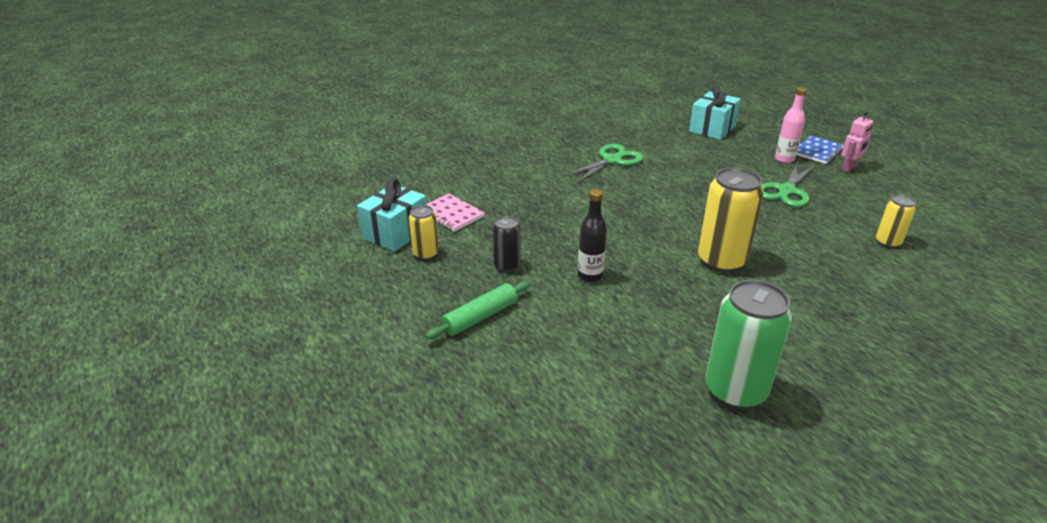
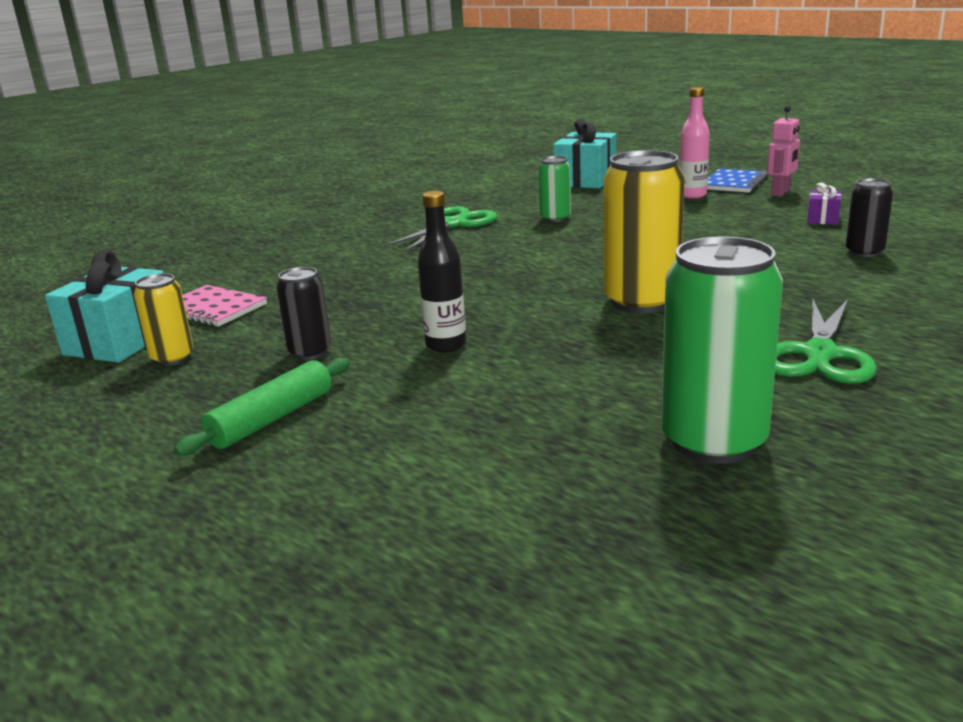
camera: 10 degrees left, 10 degrees down
(682, 166) = (555, 218): none -> green can
(786, 191) = (707, 222): green scissors -> green scissors (819, 354)
(870, 202) = (822, 219): none -> purple gift
(887, 242) = (864, 252): yellow can -> black can

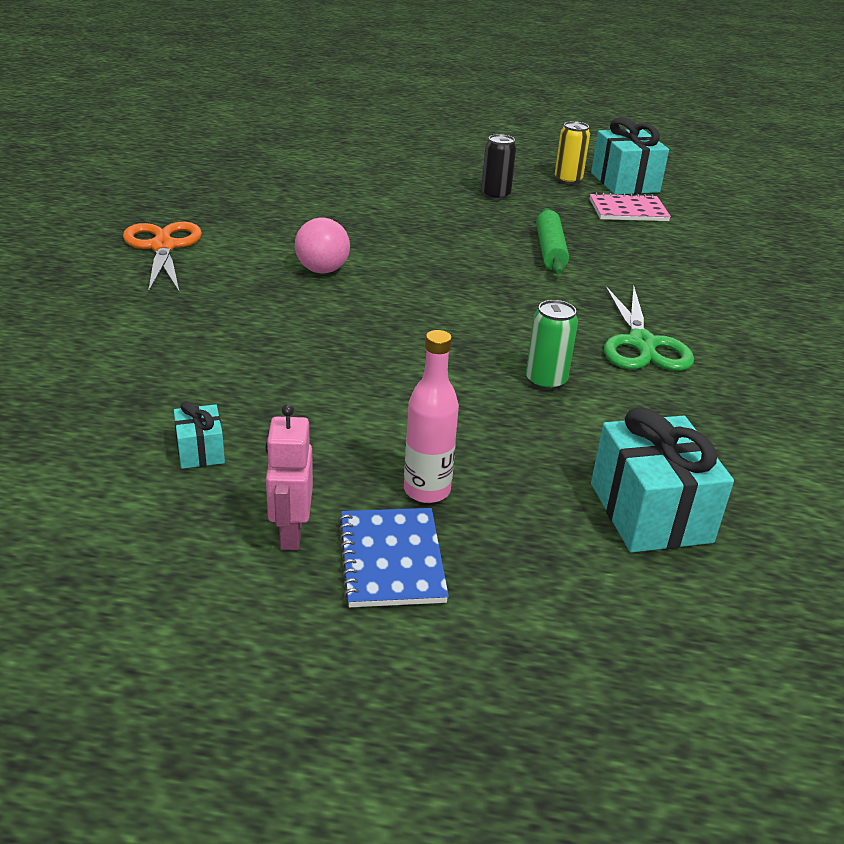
camera: 140 degrees right, 10 degrees up
(272, 419) = (444, 164): green rolling pin -> green rolling pin (550, 250)
(446, 345) = (419, 213): black bottle -> none
(641, 302) = (322, 270): yellow can -> pink ball
(714, 442) = (208, 189): green can -> none
(819, 354) = (163, 247): green scissors -> orange scissors
(822, 219) = (200, 451): purple gift -> turquoise gift
(864, 252) = (137, 380): black can -> none

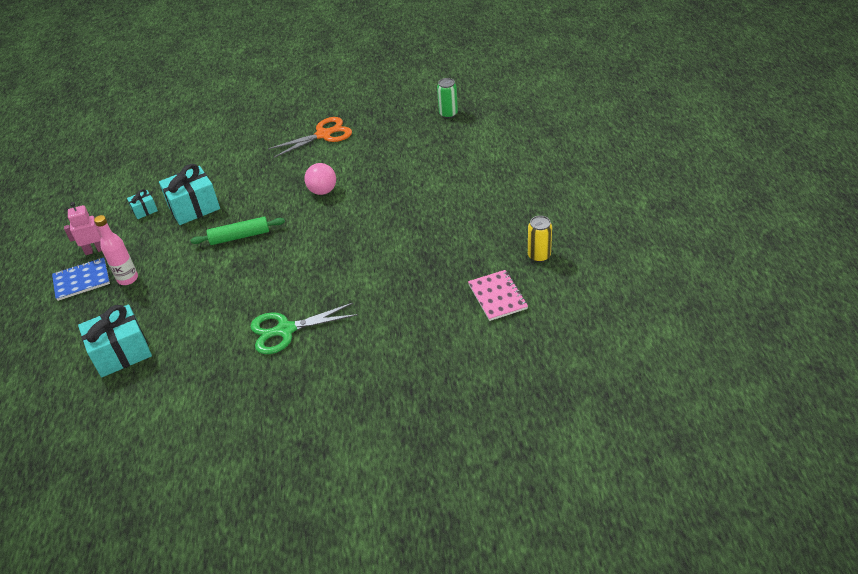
camera: 80 degrees right, 10 degrees up
(495, 195) = (479, 227): black can -> none
(546, 381) = (230, 298): green can -> green can (448, 114)
(550, 250) = (399, 270): green rolling pin -> green rolling pin (240, 236)
(625, 182) = (558, 287): turquoise gift -> turquoise gift (194, 207)

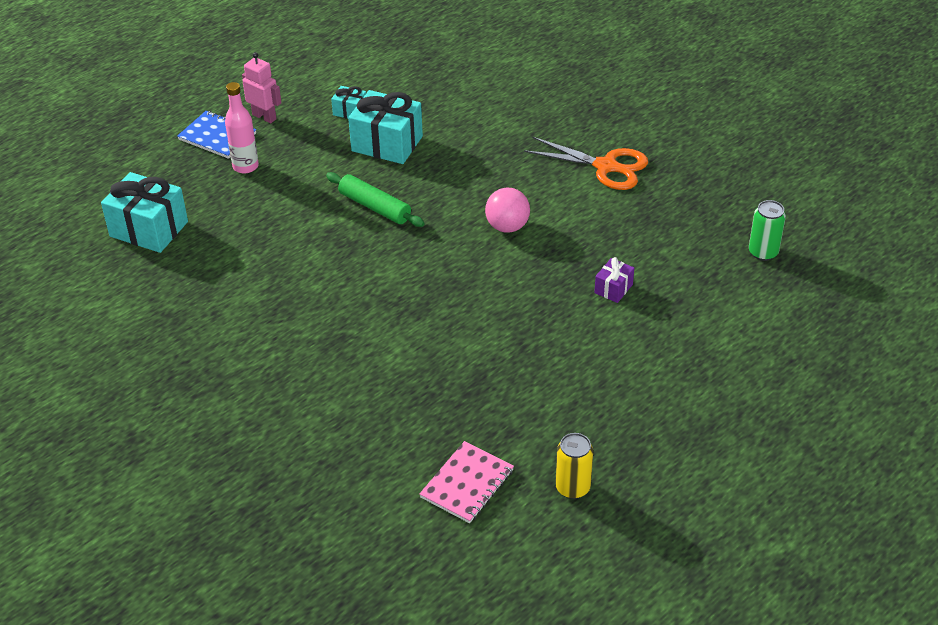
camera: 50 degrees right, 0 degrees up
(286, 330) = (270, 330): green scissors -> none
(415, 174) = (613, 288): none -> purple gift

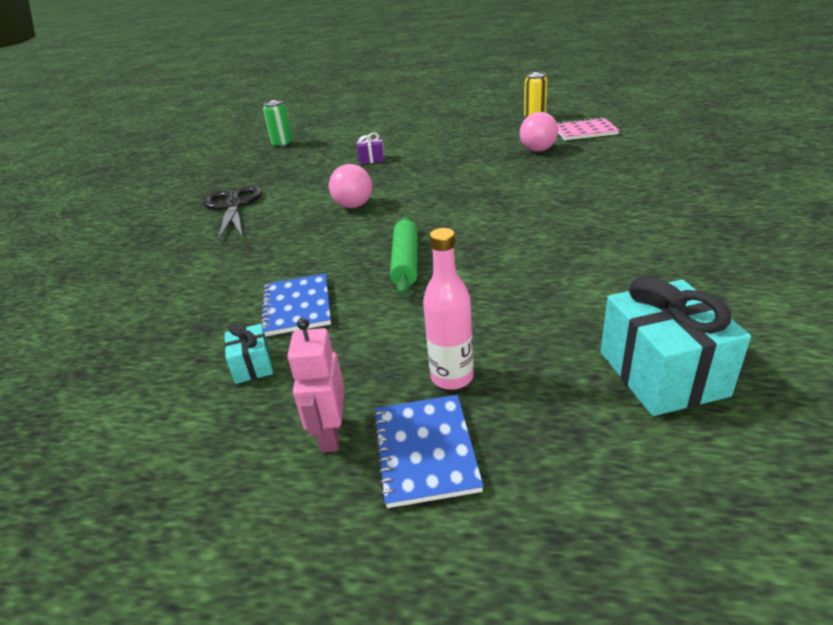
camera: 125 degrees left, 10 degrees down
(387, 144) = (297, 306): turquoise gift -> blue notebook
(468, 407) = (538, 150): none -> pink ball
(605, 166) = (233, 206): orange scissors -> black scissors

